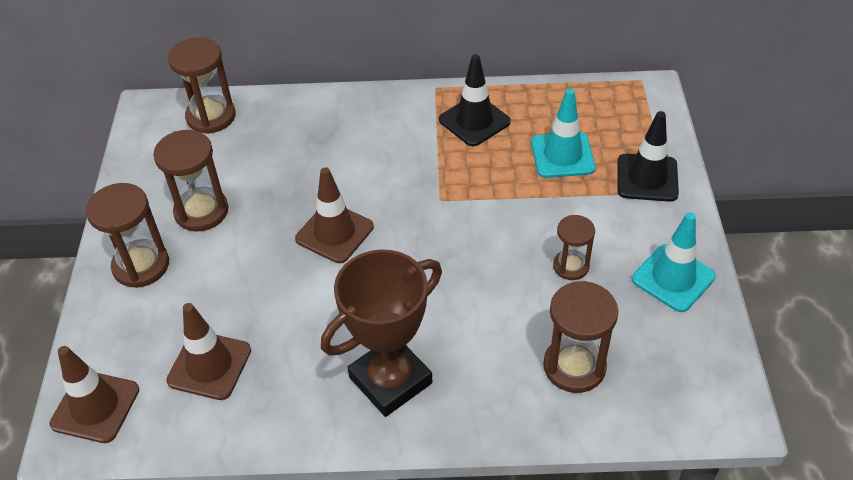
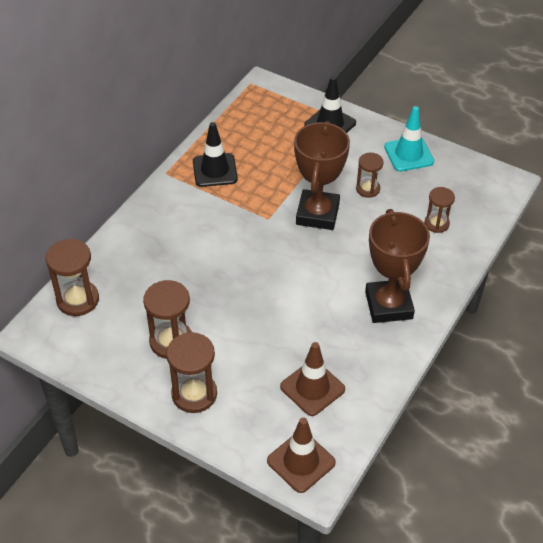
camera: 60 degrees left, 0 degrees up
(334, 233) = (252, 280): brown traffic cone -> none
(485, 239) = (317, 214): none -> brown trophy
(562, 155) = (281, 148): turquoise traffic cone -> none
(574, 366) = (436, 224): brown hourglass -> brown hourglass, size x0.63

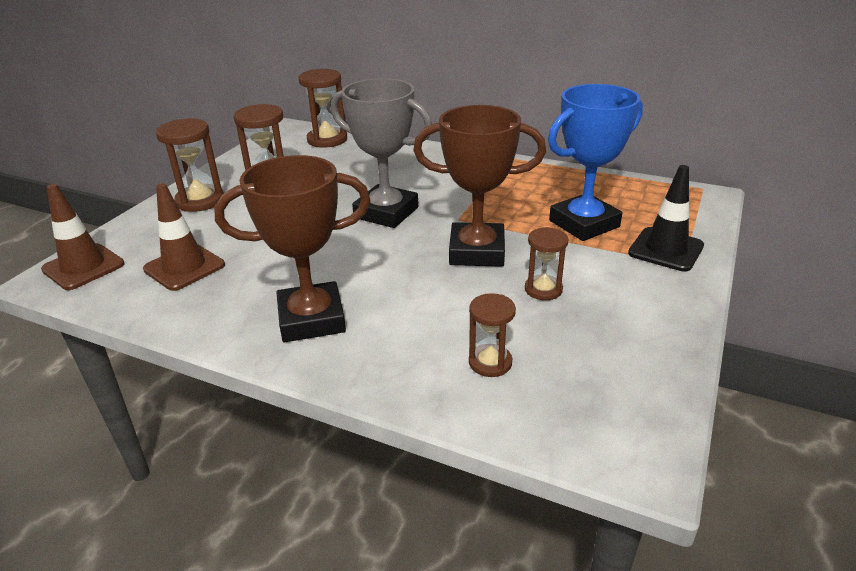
camera: 85 degrees right, 15 degrees down
(215, 170) = (527, 181): black traffic cone -> none
(248, 260) = (386, 212): none -> grey trophy
(289, 153) = (584, 224): none -> blue trophy
(408, 154) = (646, 326): turquoise traffic cone -> none

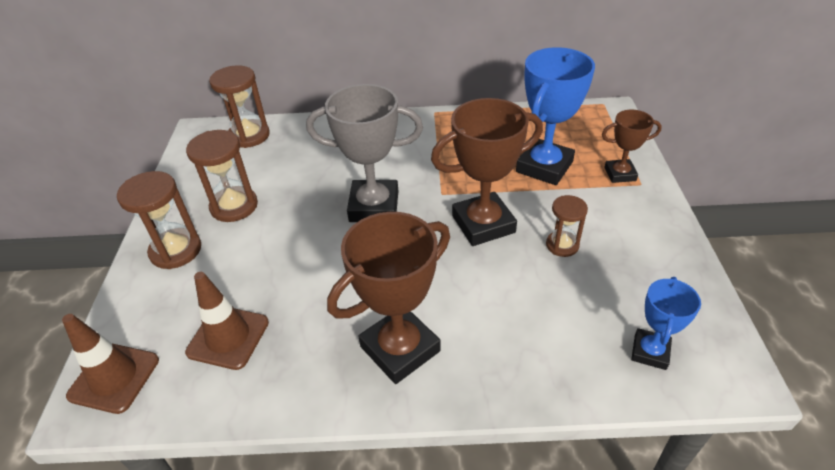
camera: 25 degrees left, 10 degrees up
(490, 362) = (576, 333): brown hourglass -> none
(557, 403) = (650, 352): none -> blue trophy
(665, 249) = (620, 174): black traffic cone -> brown trophy

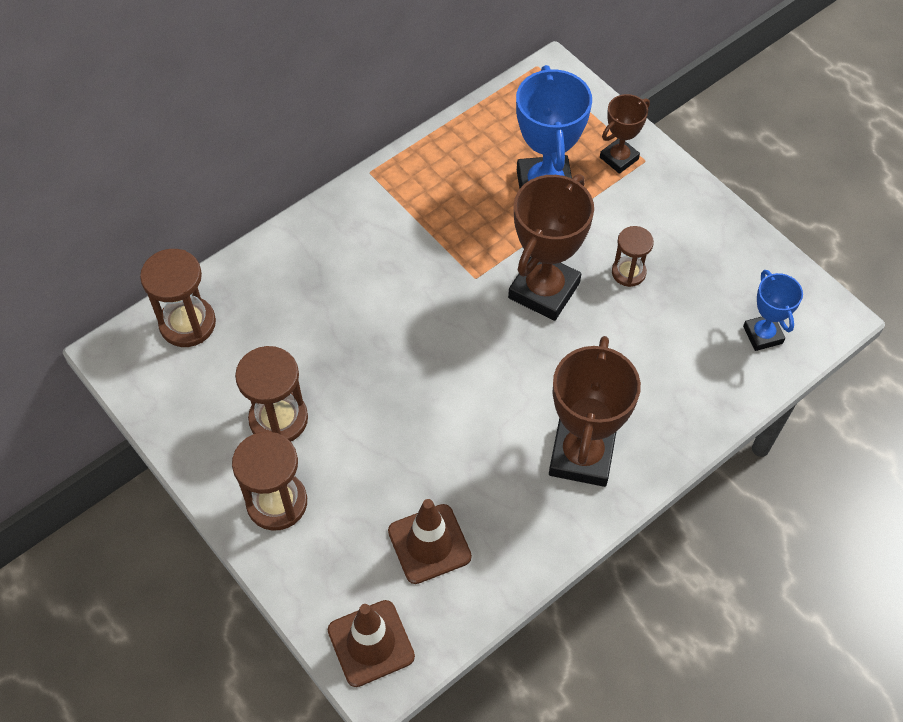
camera: 40 degrees left, 15 degrees up
(374, 206) = (424, 332): grey trophy -> none

